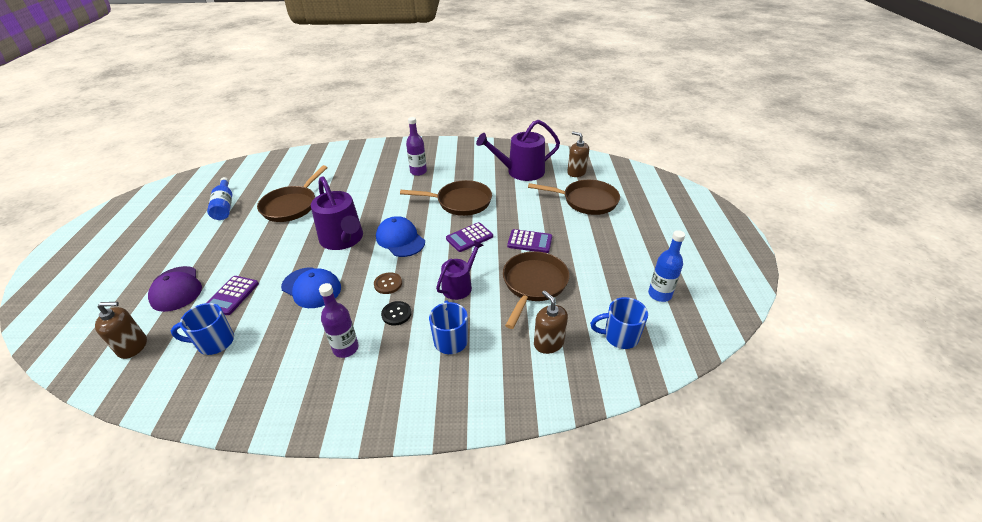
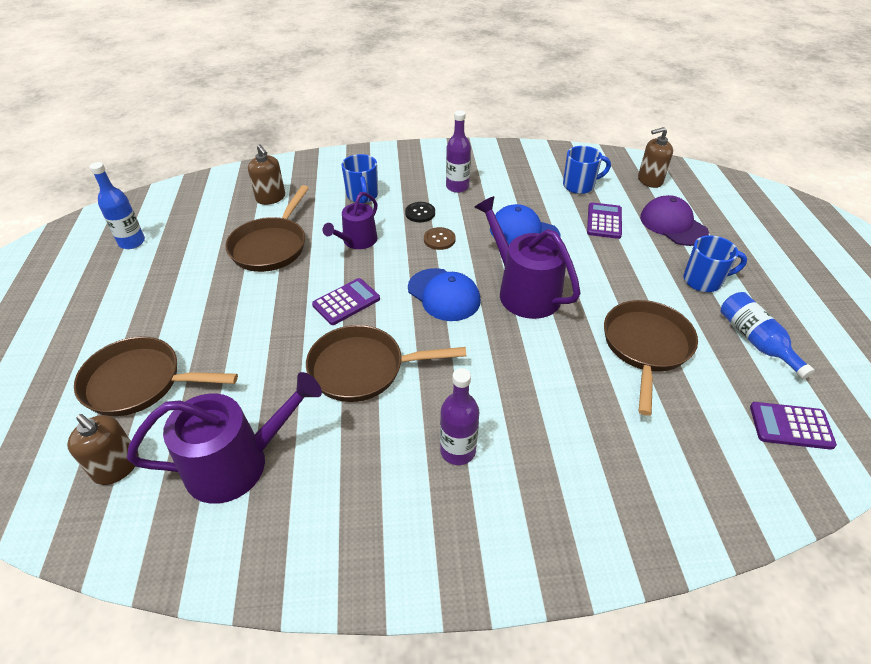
camera: 175 degrees right, 5 degrees up
(529, 241) = (261, 299): purple calculator -> purple calculator (790, 426)
(619, 336) = (201, 205): blue mug -> blue mug (703, 281)

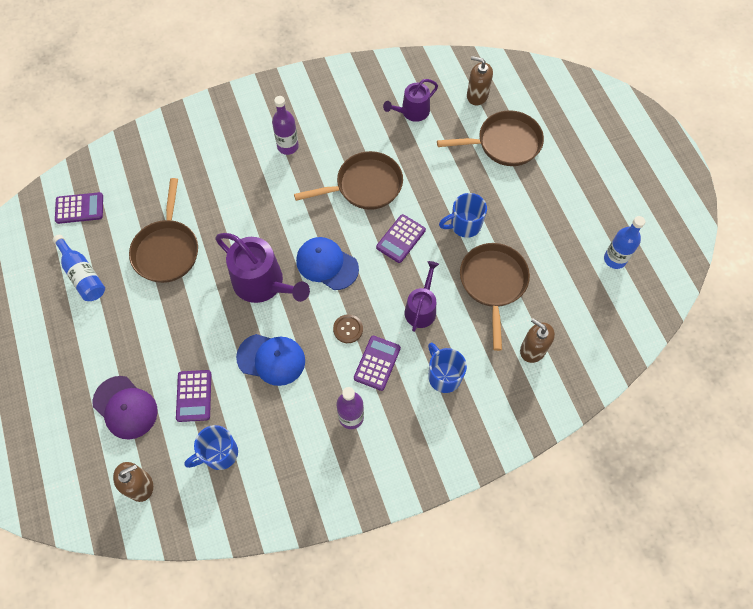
camera: 165 degrees right, 20 degrees up
(236, 463) = (412, 112): purple watering can -> purple watering can, size x0.61
(420, 213) = (377, 363): black button -> purple calculator
(703, 281) = (110, 332): blue mug -> blue mug (464, 225)

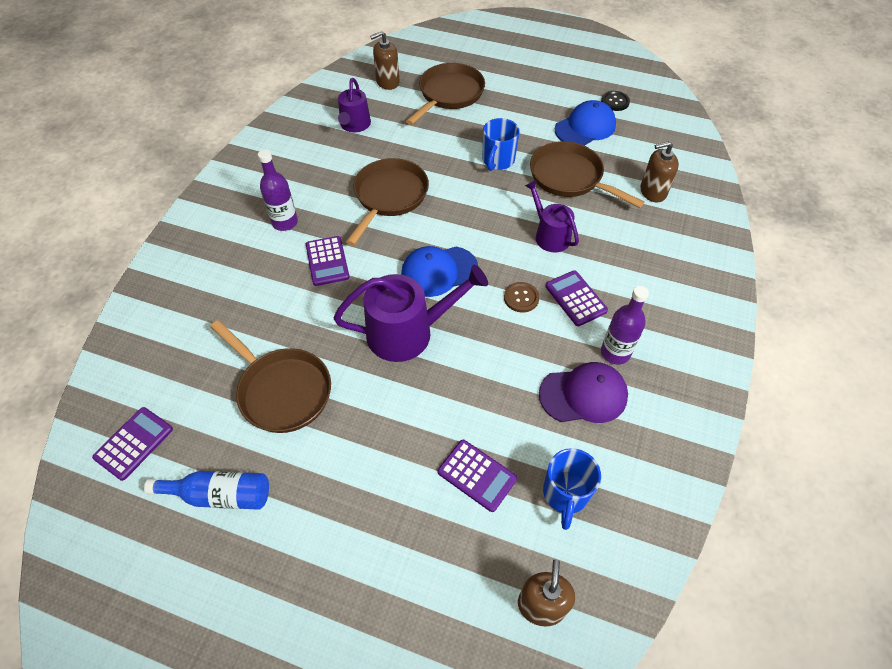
camera: 50 degrees left, 10 degrees down
(125, 407) = (430, 557): purple cap -> purple cap (583, 395)
(271, 359) = (497, 378): blue cap -> blue cap (585, 127)
(401, 239) = (467, 206): purple calculator -> purple calculator (327, 261)
(443, 376) = (629, 261): blue mug -> none
(615, 259) = (615, 102): blue bottle -> black button

